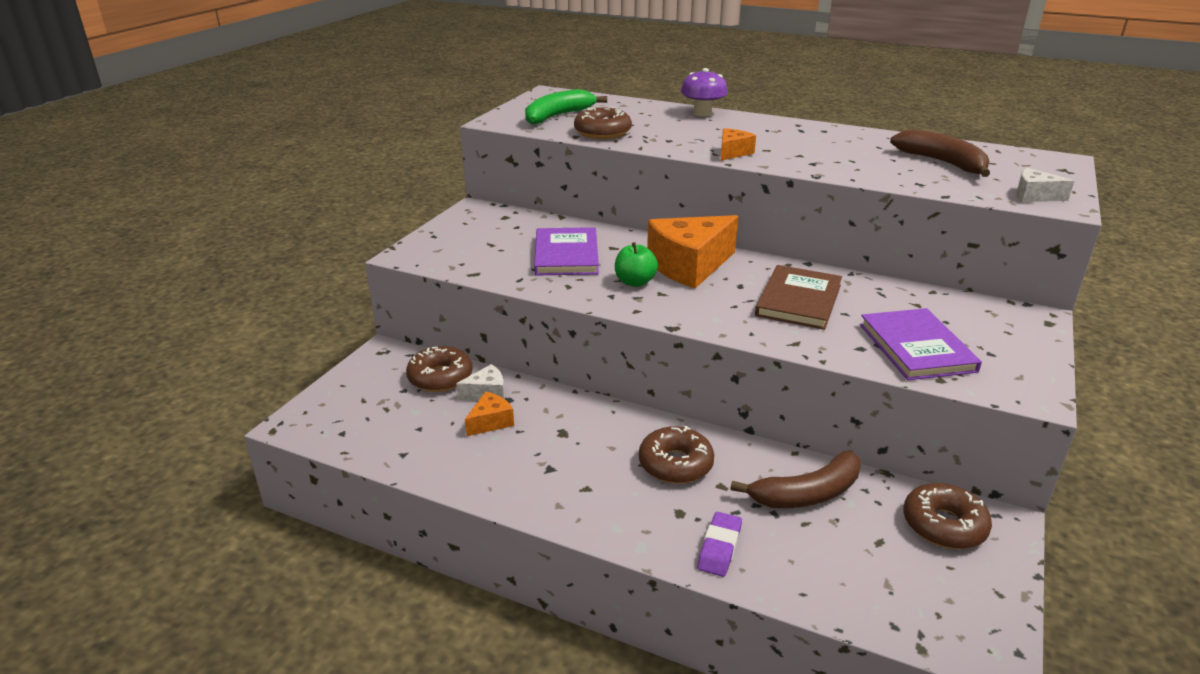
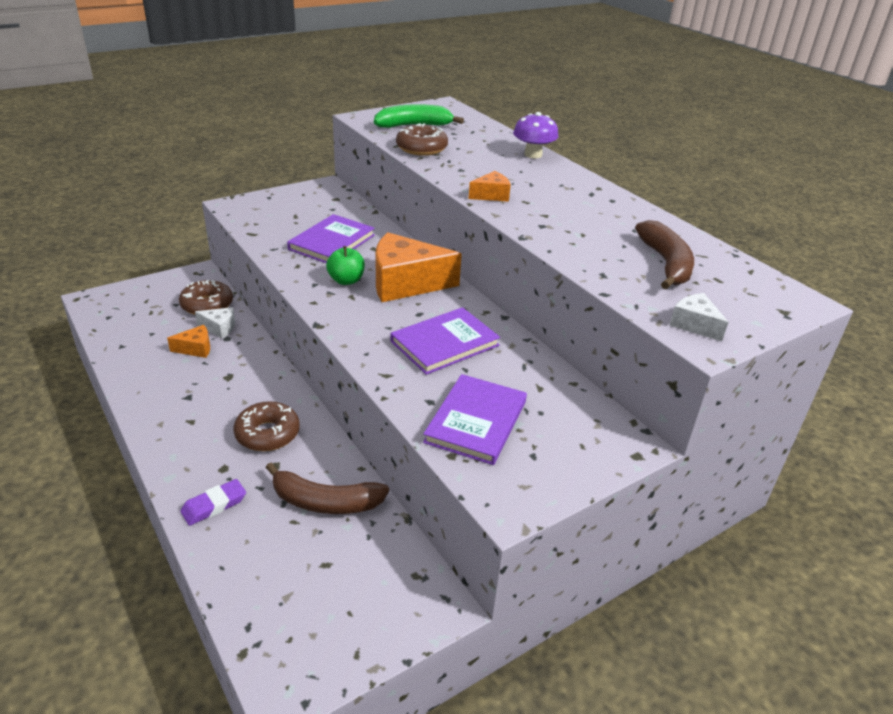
camera: 30 degrees right, 5 degrees up
(798, 300) = (444, 343): brown book -> purple book
(944, 525) = (391, 581): brown donut -> none

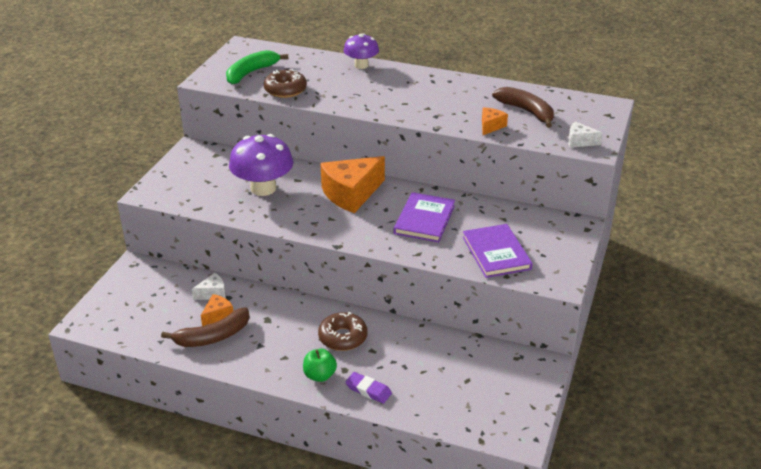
camera: 35 degrees left, 0 degrees up
(207, 305) = (178, 283): brown donut -> none
(214, 505) = (368, 390): purple eraser -> purple eraser turned 75 degrees counterclockwise
(325, 502) = (426, 352): brown banana -> brown banana (213, 336)
(332, 242) = (263, 188): purple book -> purple mushroom
(346, 280) = (312, 210): green apple -> green apple (320, 375)
(491, 195) = (380, 107): orange cheese -> orange cheese (490, 126)

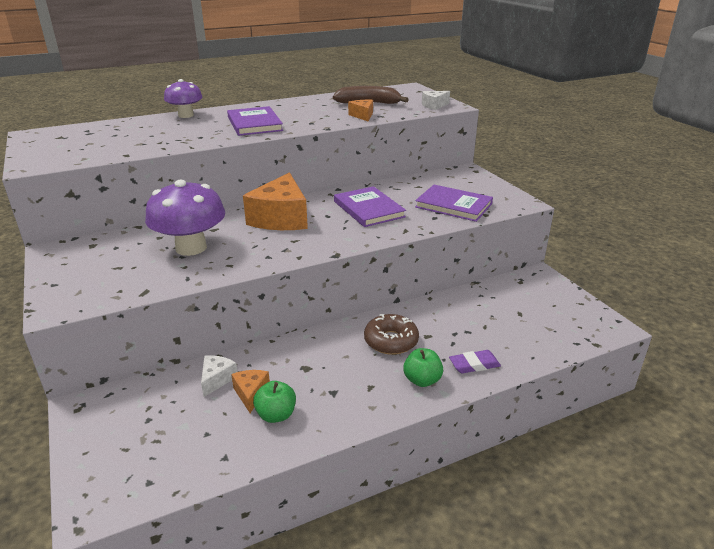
camera: 45 degrees left, 5 degrees down
(213, 336) = (276, 415): brown banana -> green apple
(251, 73) = (80, 147): green banana -> none
(285, 90) = (142, 146): brown donut -> none
(392, 98) = (254, 124): none -> purple book

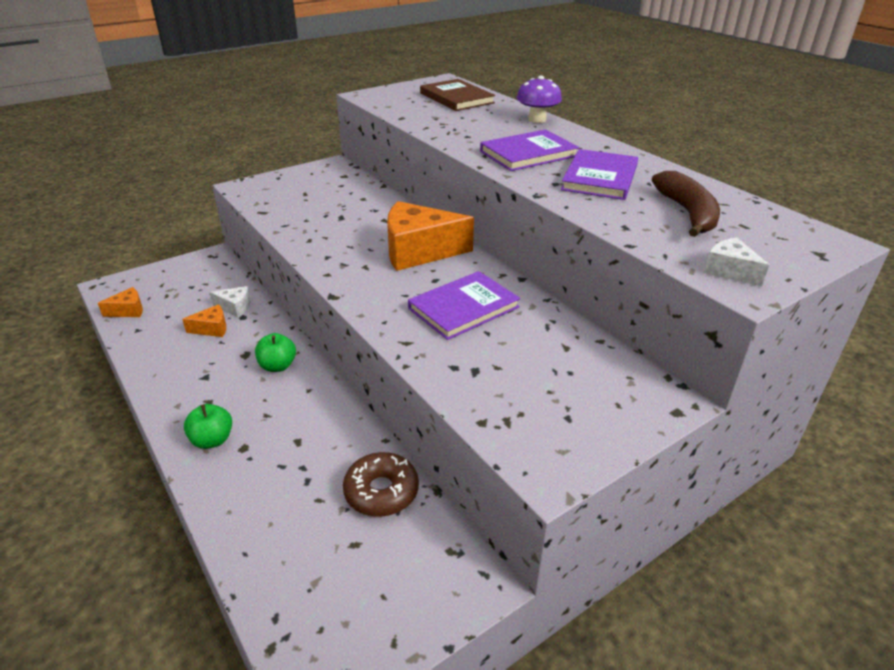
camera: 80 degrees right, 5 degrees up
(97, 133) = (456, 98): none -> brown book
(191, 248) = (342, 216): purple mushroom -> none
(276, 415) = (180, 347): green apple -> green apple (278, 366)
(362, 116) = (613, 213): orange cheese -> orange cheese (128, 310)
(391, 341) = (287, 410): brown donut -> brown donut (381, 491)
(453, 205) = (504, 385): purple book -> purple book (600, 178)
(474, 364) = (235, 487): purple eraser -> none

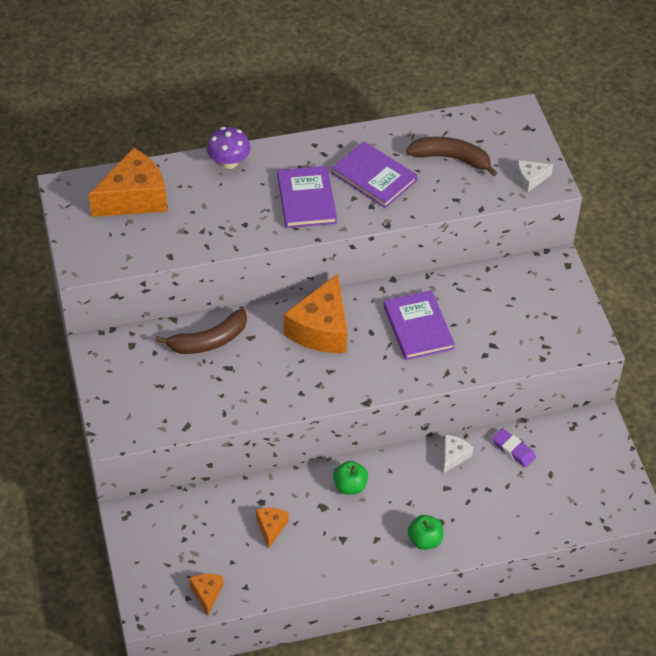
camera: 70 degrees left, 15 degrees up
(235, 307) = (242, 506): white cheese -> white cheese (453, 456)
(368, 203) = (208, 341): none -> brown banana
(381, 491) = (513, 450): brown donut -> purple eraser
(456, 98) = (134, 198): brown book -> orange cheese

